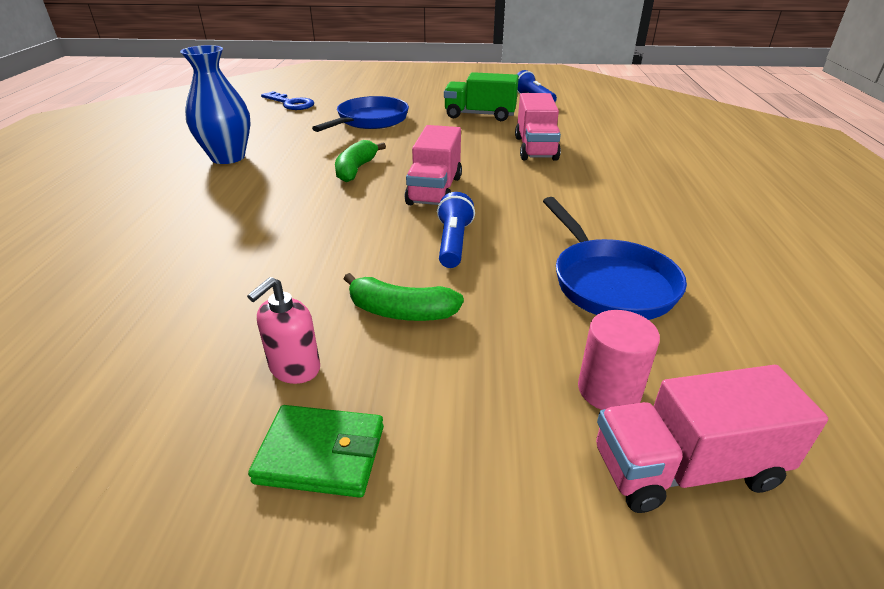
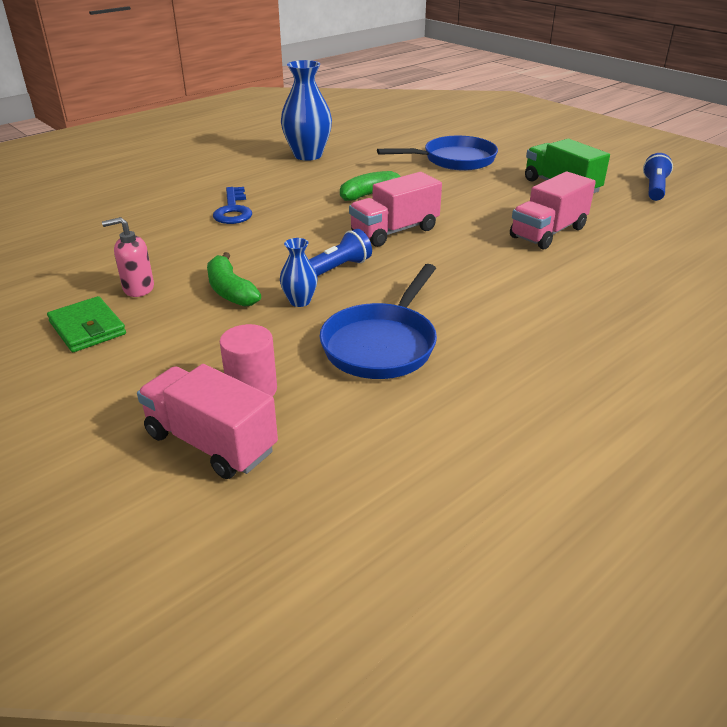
camera: 45 degrees right, 0 degrees up
(291, 103) = (421, 126): blue key -> blue key (233, 210)
(480, 285) = (300, 301): none -> blue vase

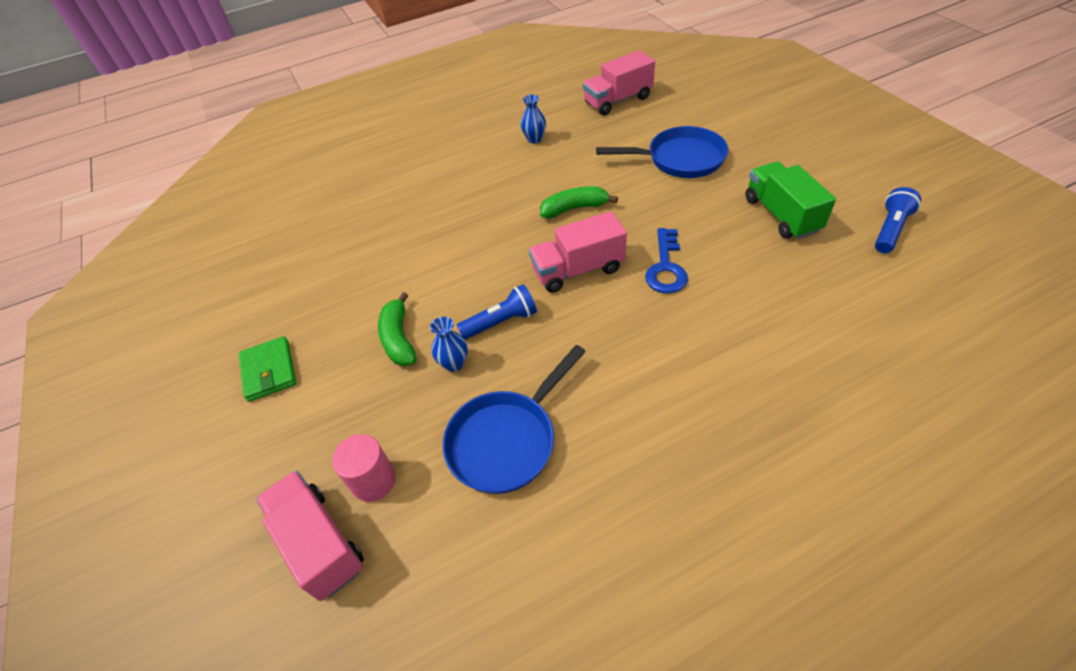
camera: 20 degrees right, 15 degrees up
(138, 288) = (324, 323): pink soap dispenser -> none
(233, 210) = (438, 219): blue key -> blue key (666, 267)
(308, 155) = (534, 139): blue vase -> blue vase, size x0.51
(548, 232) = (736, 292): pink truck -> pink truck (618, 100)

